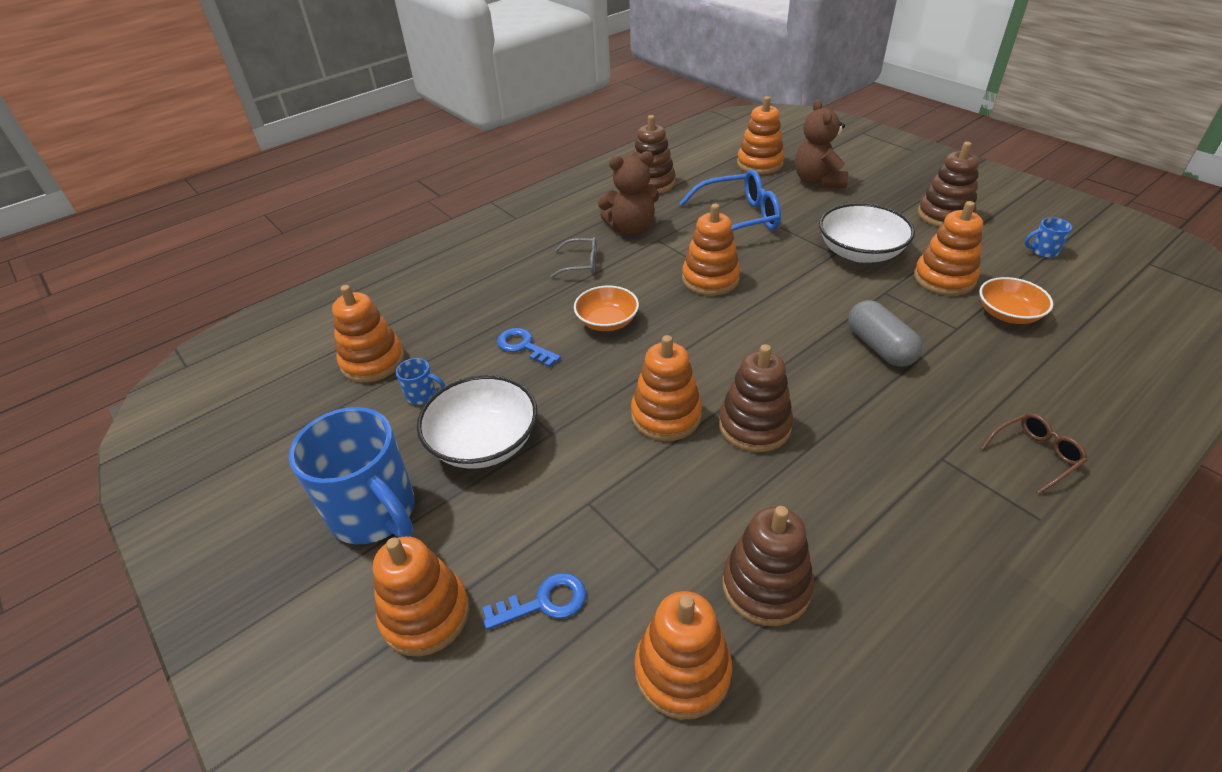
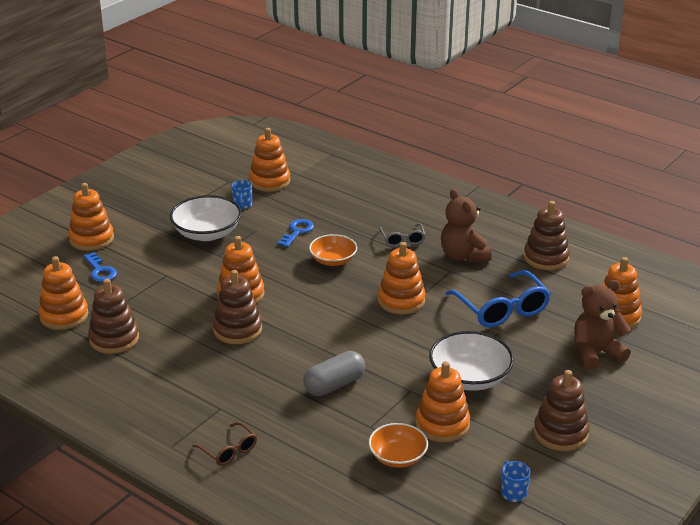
camera: 75 degrees right, 10 degrees down
(375, 513) = (151, 211): blue mug -> none

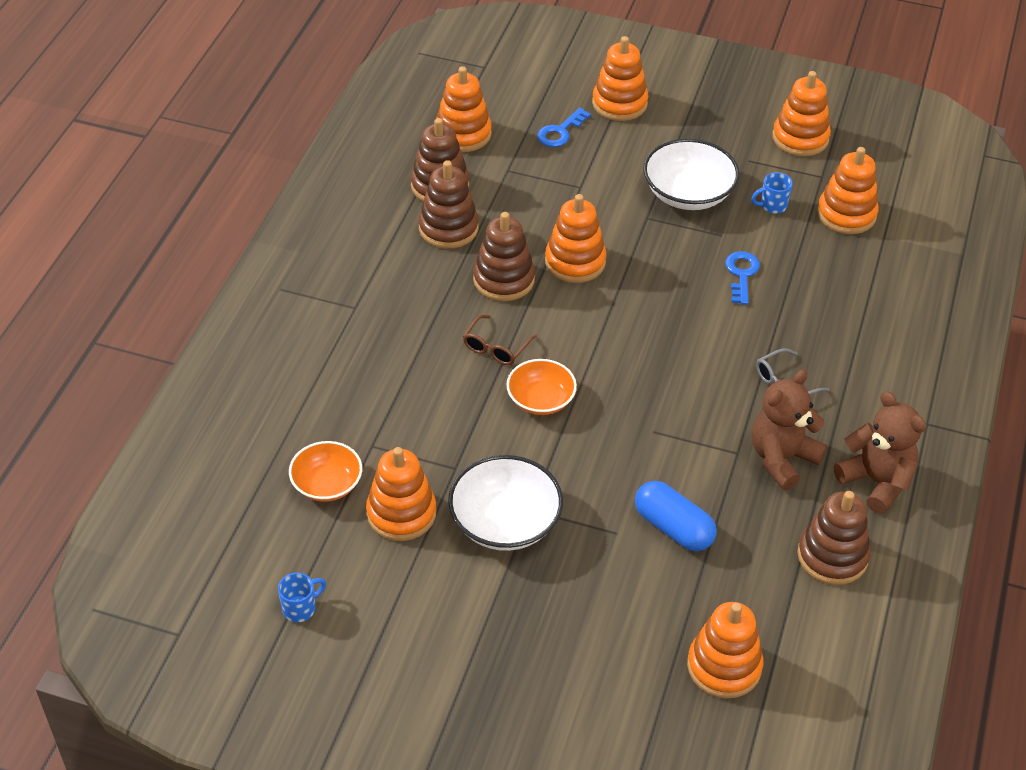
camera: 70 degrees right, 15 degrees up
(229, 450) = (288, 336): brown glasses -> brown glasses (496, 348)
(297, 231) = (741, 274): blue key -> blue key turned 90 degrees counterclockwise
(333, 260) = (695, 326): orange bowl -> orange bowl (540, 399)
(334, 385) = (436, 394): grey capsule -> none
(401, 301) = (639, 416): orange stacking toy -> orange stacking toy (800, 138)
(502, 309) = (673, 527): blue glasses -> blue capsule
(560, 433) = (430, 639): brown stacking toy -> brown stacking toy (448, 228)
(596, 353) = (621, 654): brown teddy bear -> brown teddy bear (876, 481)

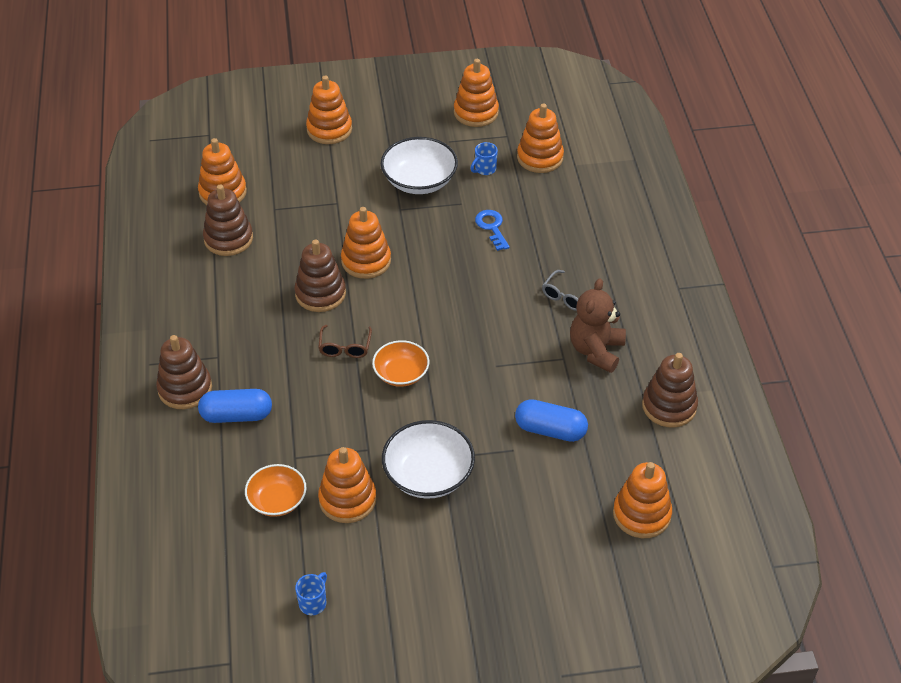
camera: 25 degrees left, 0 degrees up
(338, 377) = (236, 415): none -> blue capsule
(448, 228) = (254, 269): brown stacking toy -> brown stacking toy (185, 389)
(560, 132) = (297, 166): blue key -> none
(876, 481) = (668, 342): brown teddy bear -> none

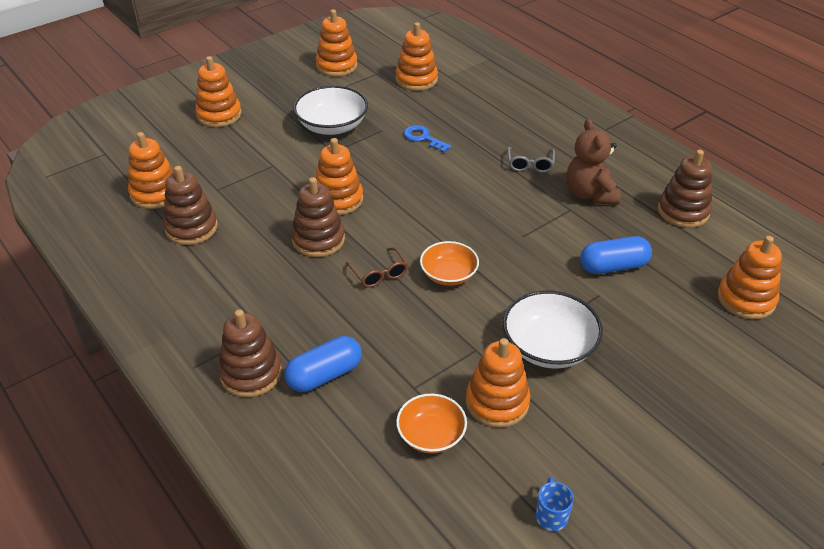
camera: 30 degrees left, 5 degrees down
(484, 169) = (379, 101): blue mug -> none

